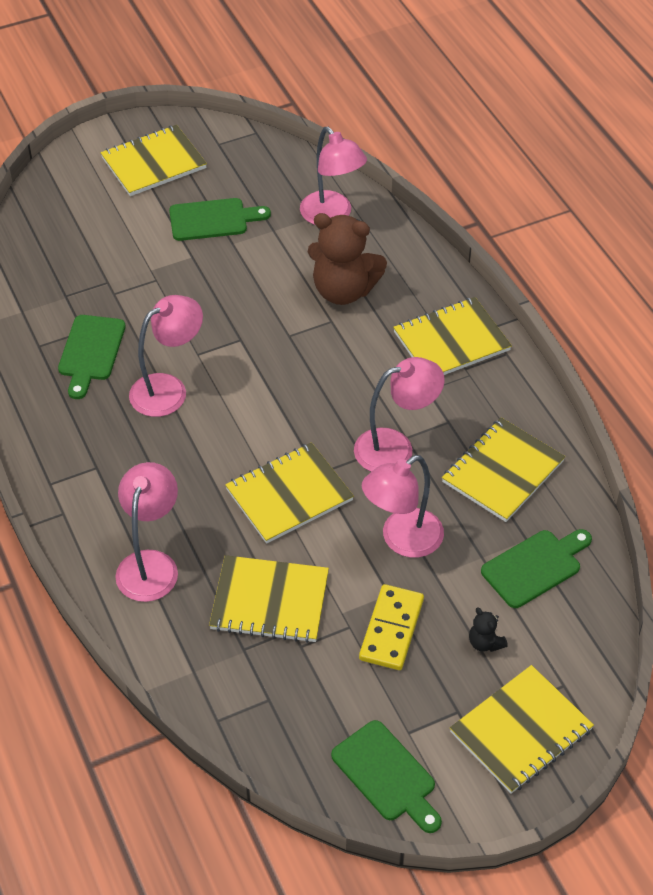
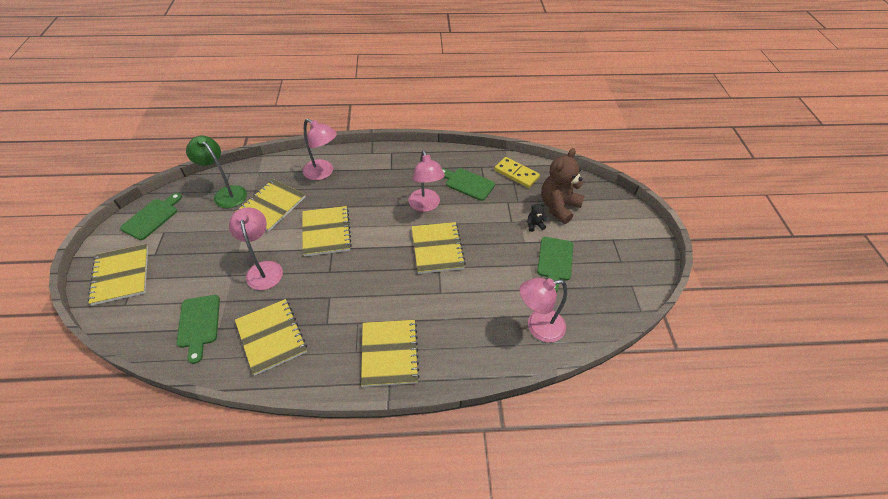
camera: 110 degrees right, 0 degrees up
(153, 163) = (618, 247): yellow notebook -> yellow notebook (437, 248)
(272, 691) = (226, 193): none -> green lamp
(343, 290) = (463, 308): brown teddy bear -> brown teddy bear (558, 207)
(387, 775) = (152, 217): green cutting board -> green cutting board turned 135 degrees clockwise
(391, 629) = (218, 245): yellow domino -> yellow domino (516, 174)
(395, 448) = (325, 289): pink lamp -> none
(485, 643) = (177, 280): black teddy bear -> black teddy bear (534, 225)

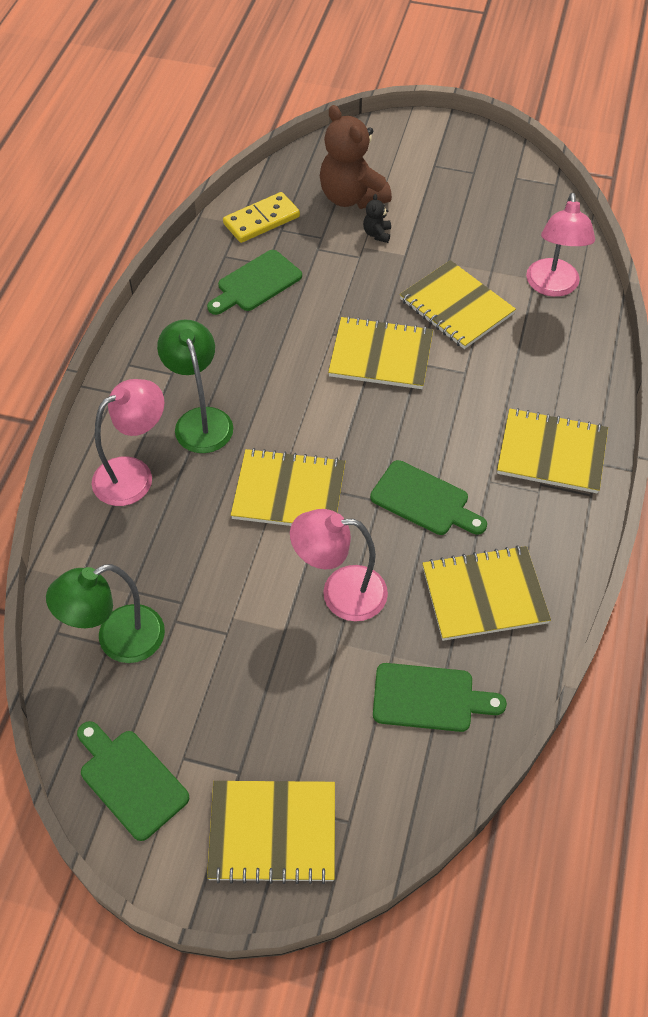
camera: 70 degrees left, 5 degrees up
(271, 206) = (188, 567): yellow notebook -> yellow notebook (456, 307)
(364, 186) = (200, 420): none -> green lamp
(426, 205) = (283, 347): pink lamp -> none
(555, 261) = (451, 235): green cutting board -> green cutting board (424, 500)

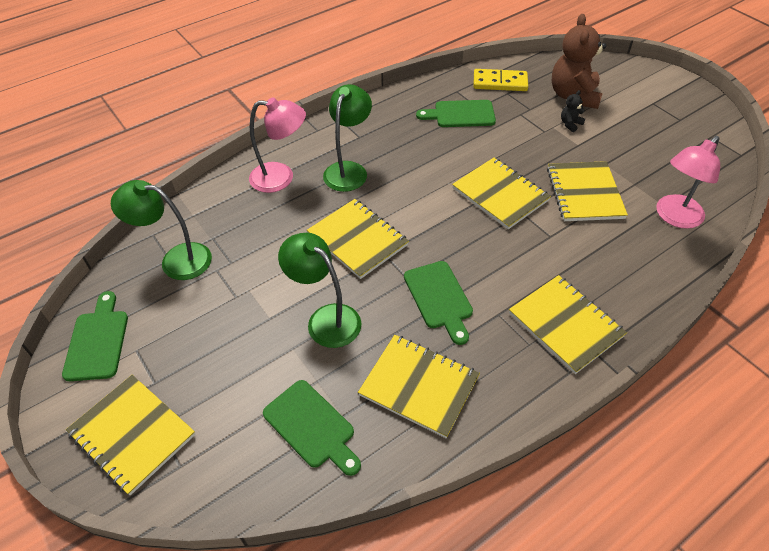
camera: 40 degrees right, 5 degrees down
(340, 593) = (326, 319): pink lamp -> green lamp

